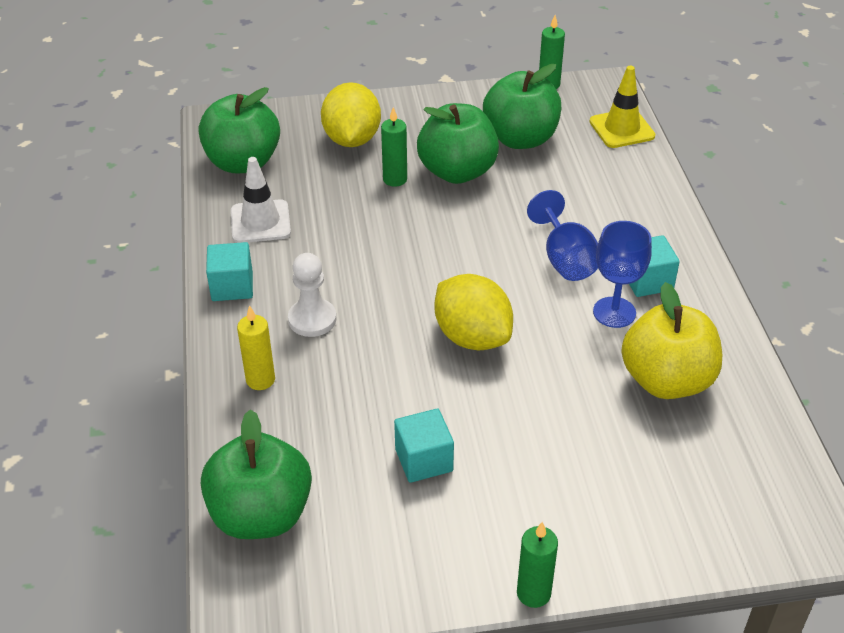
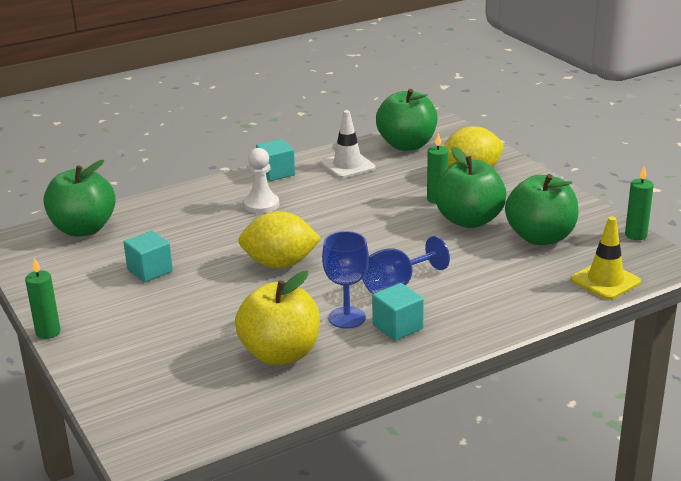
camera: 70 degrees right, 15 degrees down
(260, 380) = (195, 202): yellow candle -> none
(472, 337) = (280, 264): yellow lemon -> yellow lemon turned 60 degrees clockwise

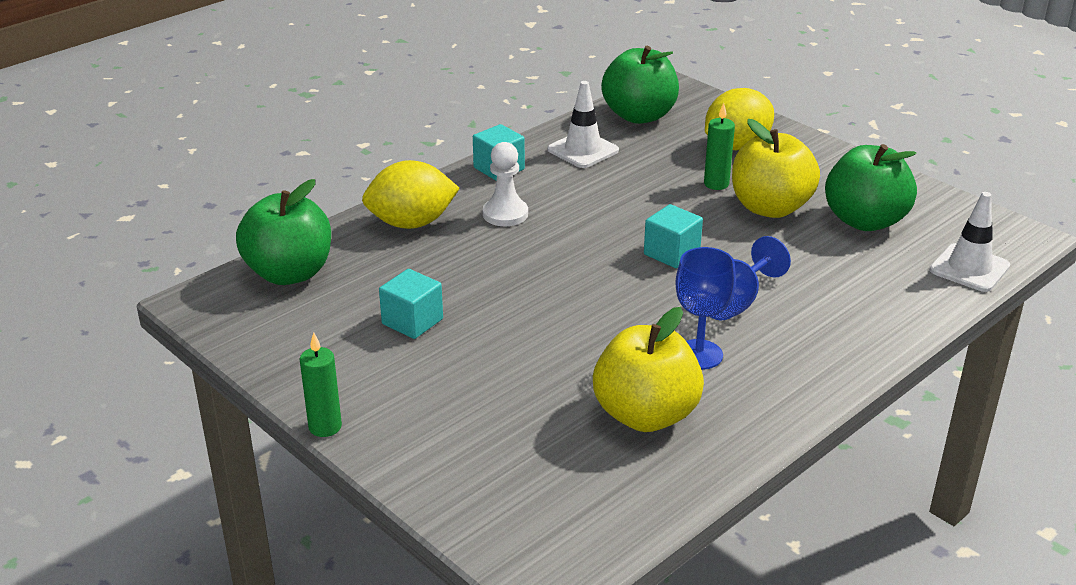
camera: 15 degrees left, 5 degrees up
(280, 264) = (575, 292): yellow lemon -> yellow lemon (411, 223)
(397, 327) = (766, 359): turquoise cube -> turquoise cube (671, 253)
(469, 220) = (770, 208): green apple -> yellow apple
(605, 281) = (969, 268): yellow traffic cone -> white traffic cone
(635, 235) = (969, 206): green candle -> none

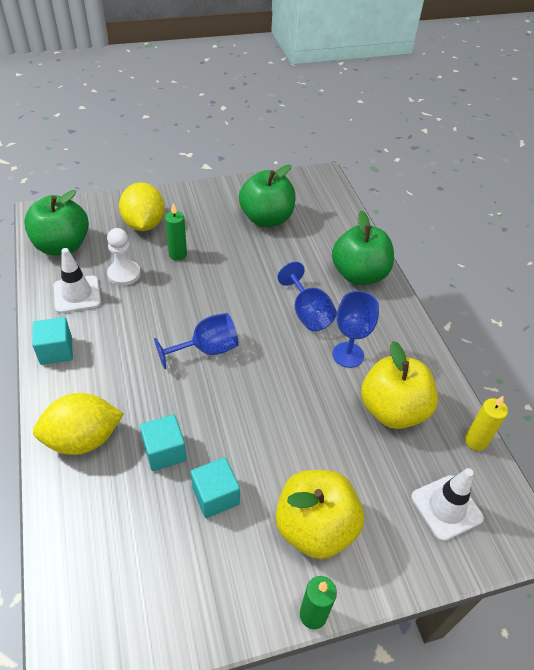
camera: 65 degrees left, 15 degrees up
(289, 273) = (85, 560): green apple -> green apple (359, 275)
(411, 223) = (83, 439): yellow lemon -> yellow lemon turned 60 degrees clockwise
(505, 214) = (120, 375): white pawn -> white pawn (124, 274)
(595, 252) = (207, 349): none -> blue goblet
(664, 502) = (475, 441): none -> yellow candle
(671, 253) = (237, 313): turquoise cube -> turquoise cube (164, 451)
(770, 208) = (223, 246): yellow apple -> yellow apple (315, 527)
(969, 268) = (336, 209): white traffic cone -> white traffic cone (446, 507)

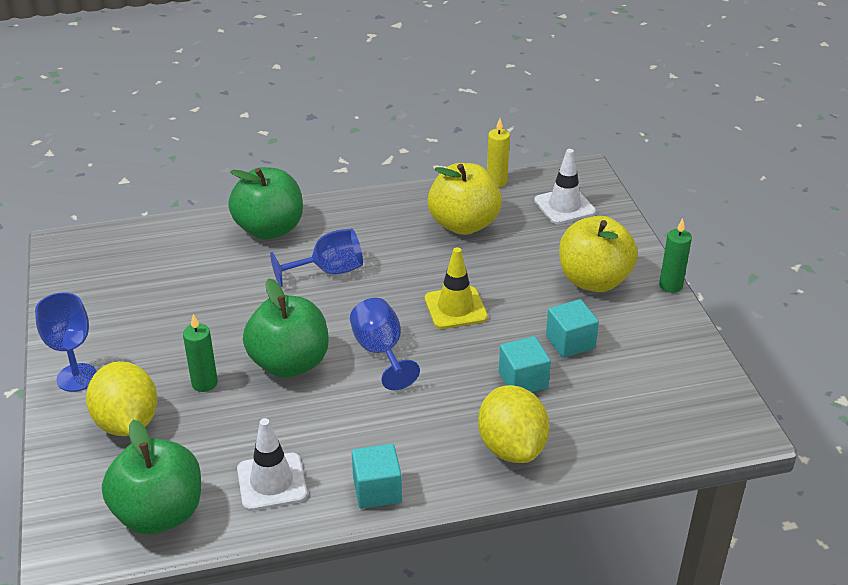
camera: 85 degrees left, 10 degrees down
(124, 274) = (236, 436): white pawn -> none
(144, 224) = (127, 422): yellow lemon -> yellow lemon turned 75 degrees clockwise
(264, 401) = (455, 308): none -> yellow traffic cone
(266, 219) = (146, 299): green apple -> green apple (289, 363)
(348, 355) = (392, 247): blue goblet -> blue goblet (77, 377)

